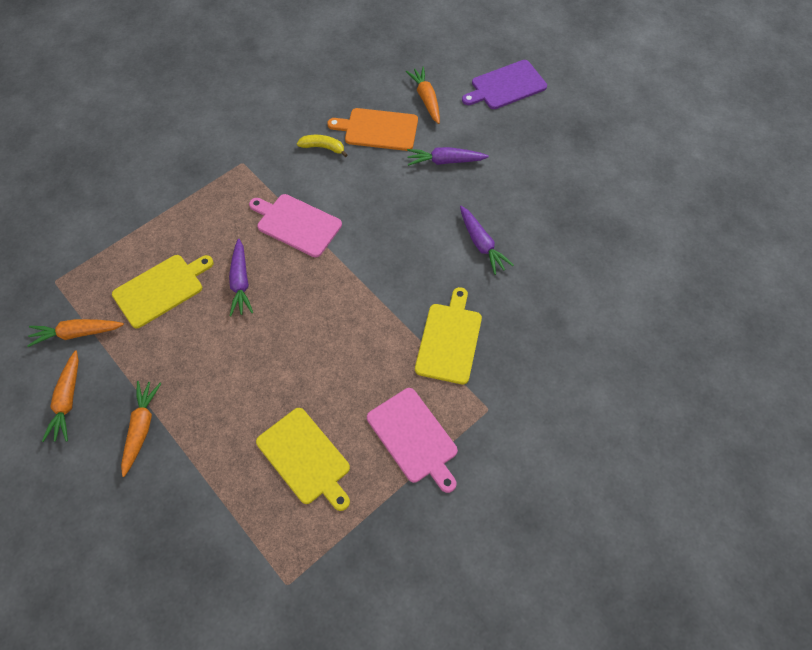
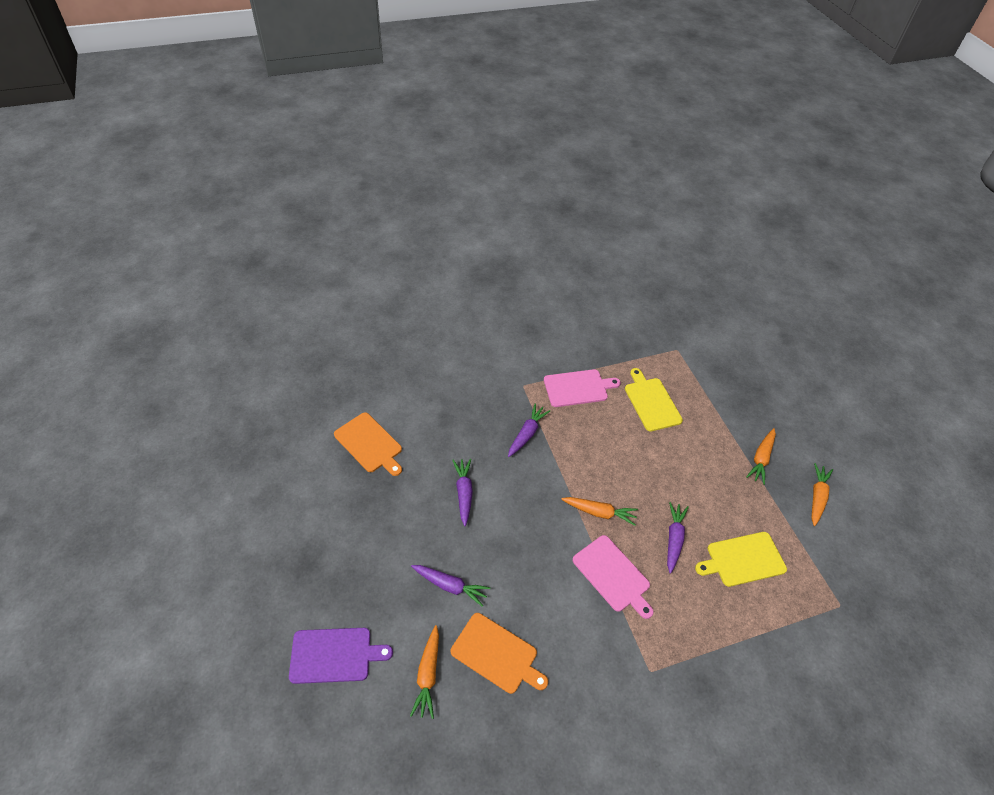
camera: 160 degrees left, 10 degrees down
(77, 333) = (814, 547): orange carrot -> orange carrot (599, 512)
(323, 148) = (562, 654): yellow banana -> none
(414, 438) = (578, 388): pink cutting board -> pink cutting board turned 90 degrees clockwise
(449, 340) = (527, 434): yellow cutting board -> purple carrot
(613, 256) = (369, 444): none -> orange cutting board

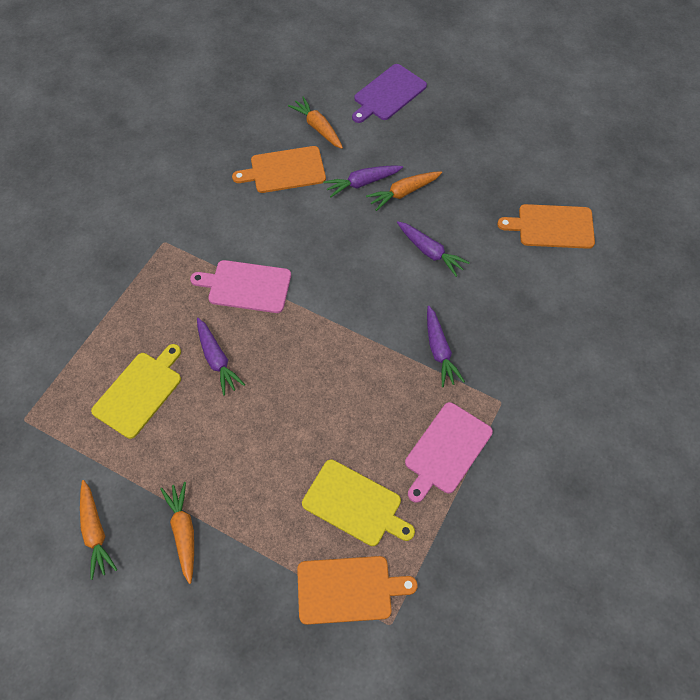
camera: 140 degrees right, 10 degrees up
(599, 512) = (302, 329): orange carrot -> orange carrot (404, 192)
(686, 374) = (348, 589): none -> orange cutting board

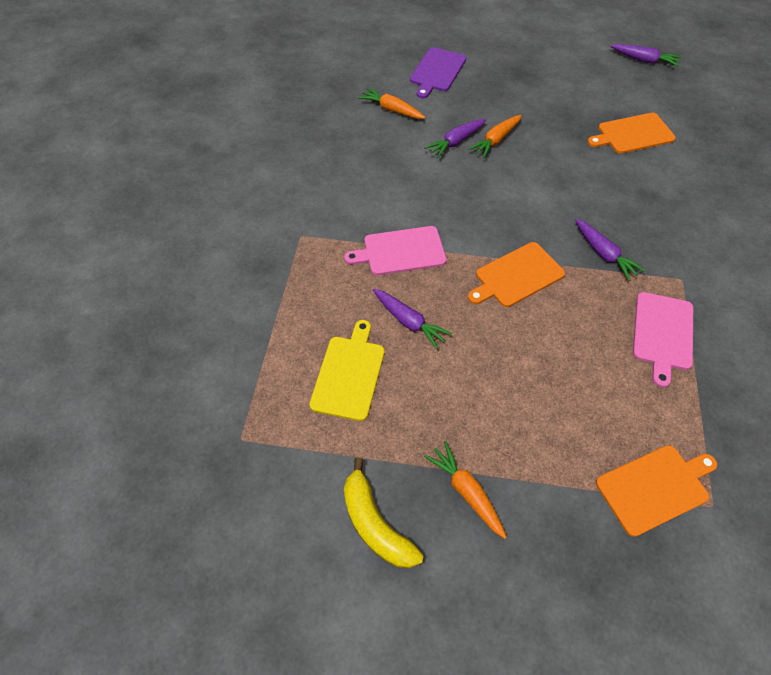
camera: 20 degrees left, 5 degrees down
(95, 531) = (375, 524): orange carrot -> yellow banana
(284, 170) = (381, 149): orange cutting board -> orange cutting board (516, 276)
(355, 504) = (613, 407): yellow cutting board -> none
(430, 252) = (546, 179): purple carrot -> purple carrot (644, 60)

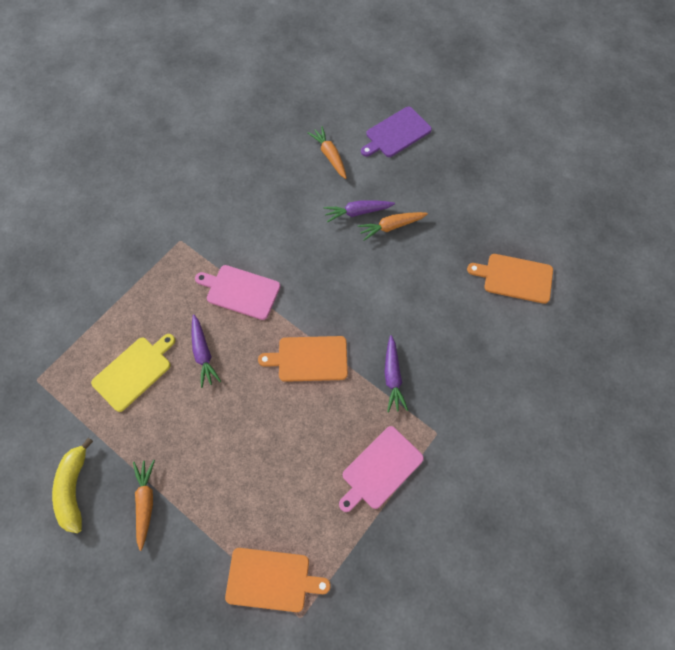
camera: 30 degrees right, 10 degrees up
(644, 60) = (594, 206): purple carrot -> none

